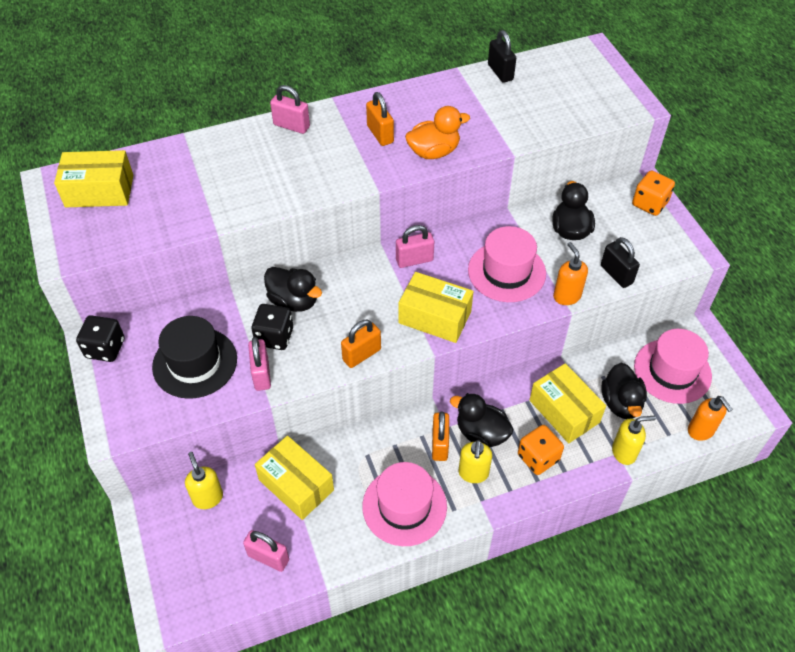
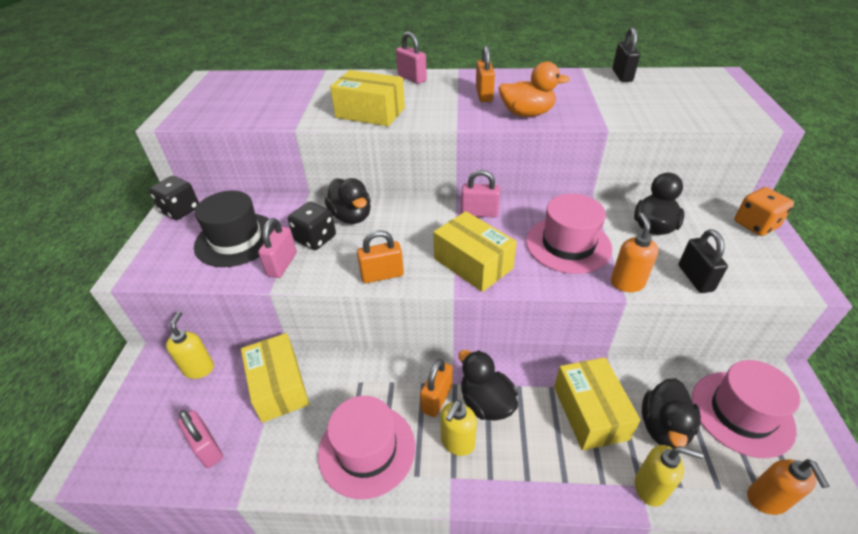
camera: 25 degrees right, 10 degrees down
(99, 191) = (234, 88): yellow box -> yellow box (370, 113)
(538, 457) = (539, 453): orange dice -> none

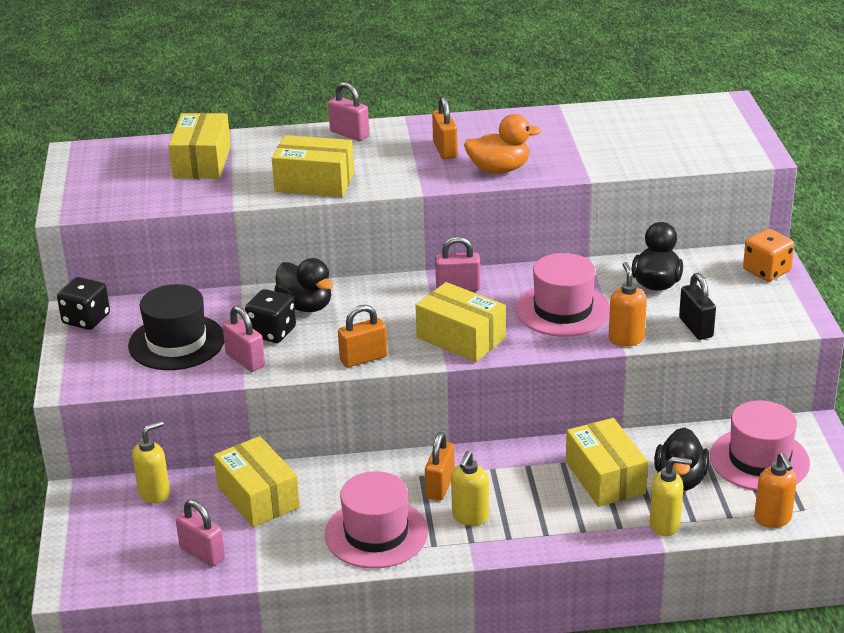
camera: 10 degrees left, 10 degrees down
(199, 368) = (154, 493): yellow soap dispenser -> yellow soap dispenser turned 60 degrees clockwise
(282, 264) = (245, 360): pink padlock -> pink padlock turned 45 degrees counterclockwise
(292, 91) = (202, 162): none -> yellow box
(486, 403) = (494, 483): black duck -> none
(622, 75) = (608, 112): black padlock -> none

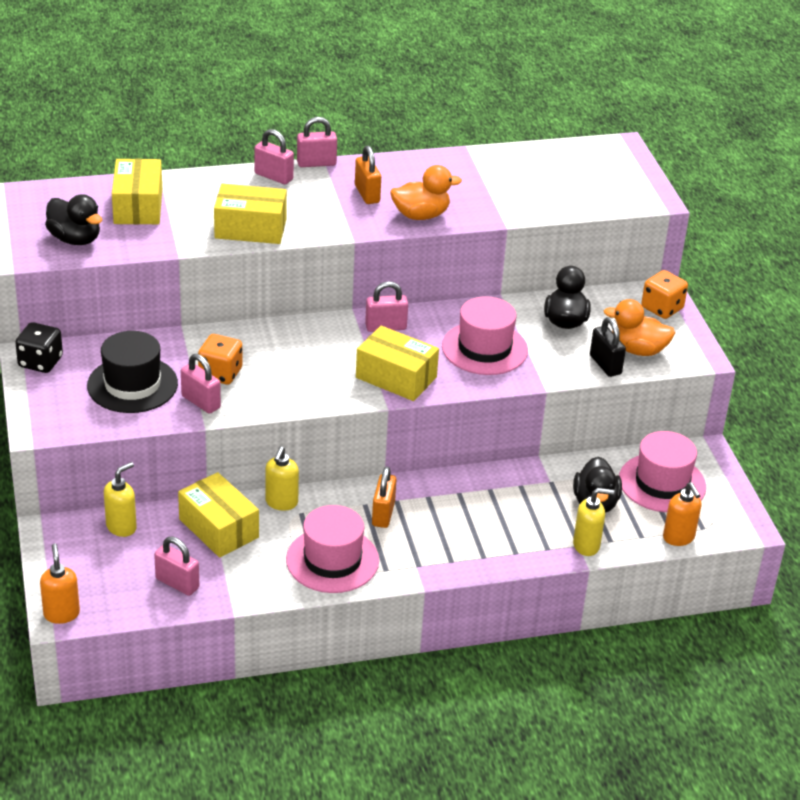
camera: 10 degrees left, 5 degrees up
(272, 332) = (220, 373): black dice -> orange dice
(305, 306) = (247, 346): black duck -> black duck (75, 239)
(363, 359) = (310, 399): orange padlock -> none
(397, 122) = (316, 163): none -> pink padlock
(470, 517) = (414, 542): yellow soap dispenser -> yellow soap dispenser (281, 503)
(605, 477) = (529, 503): yellow box -> none
(626, 339) = (545, 376): orange soap dispenser -> orange soap dispenser (61, 614)
(734, 313) = (638, 350): none -> orange duck

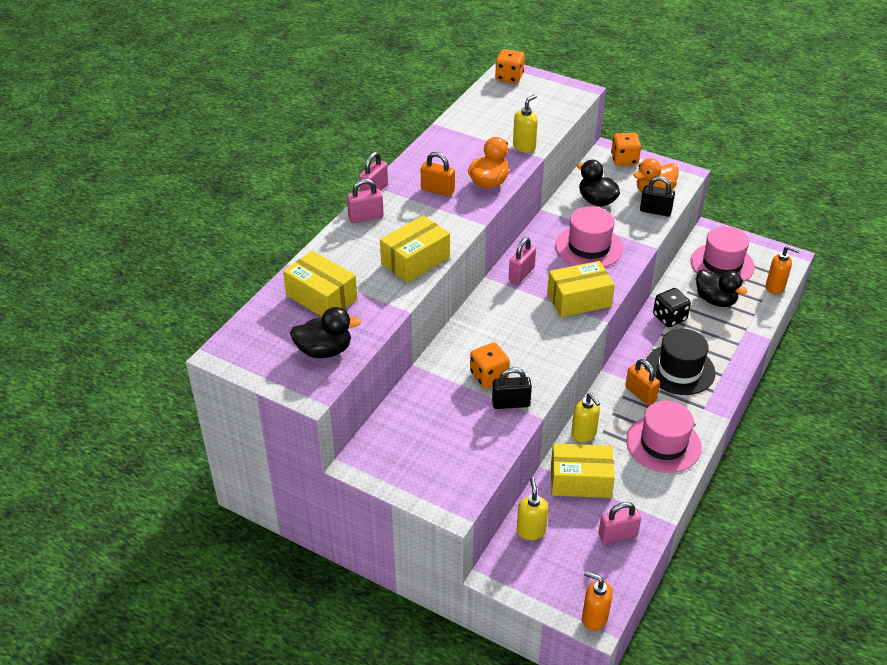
camera: 45 degrees left, 5 degrees up
(40, 362) = (374, 461): black dice -> black dice (669, 317)
(132, 385) = (454, 427): black hat -> black hat (679, 369)
(201, 402) = (511, 403): pink padlock -> black padlock
(586, 545) = (749, 326): yellow soap dispenser -> yellow soap dispenser (524, 147)
(610, 151) = (509, 77): none -> orange dice

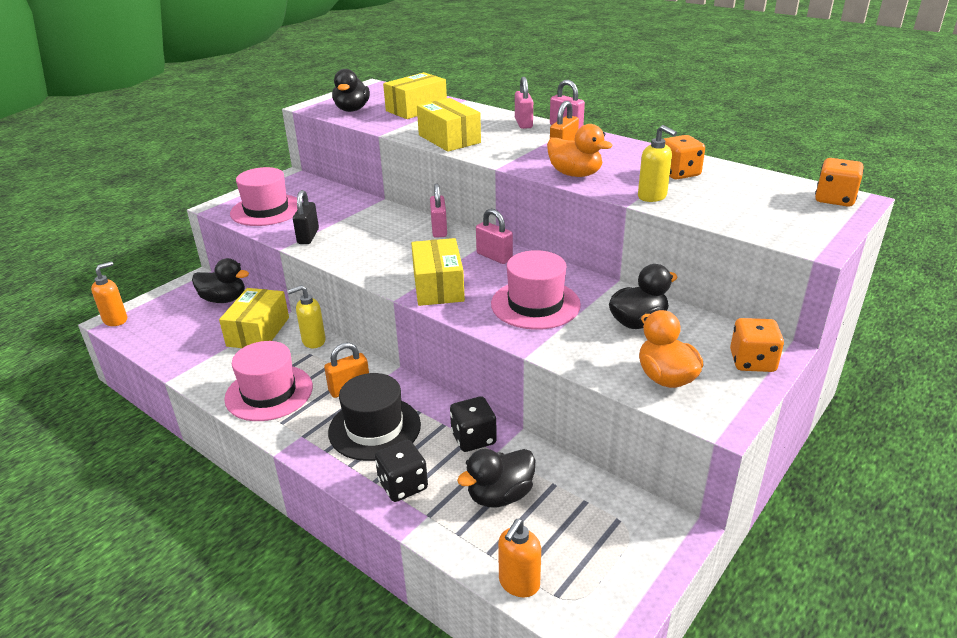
camera: 100 degrees right, 10 degrees down
(489, 376) = (349, 229): orange dice -> orange dice (679, 173)
(531, 531) = (224, 299): yellow soap dispenser -> black duck
(617, 535) = (183, 344): pink padlock -> pink padlock (439, 230)
(655, 211) = (612, 370): black padlock -> none
(722, 264) = (587, 525): pink hat -> pink hat (266, 210)
(727, 345) = (403, 485): none -> black dice

